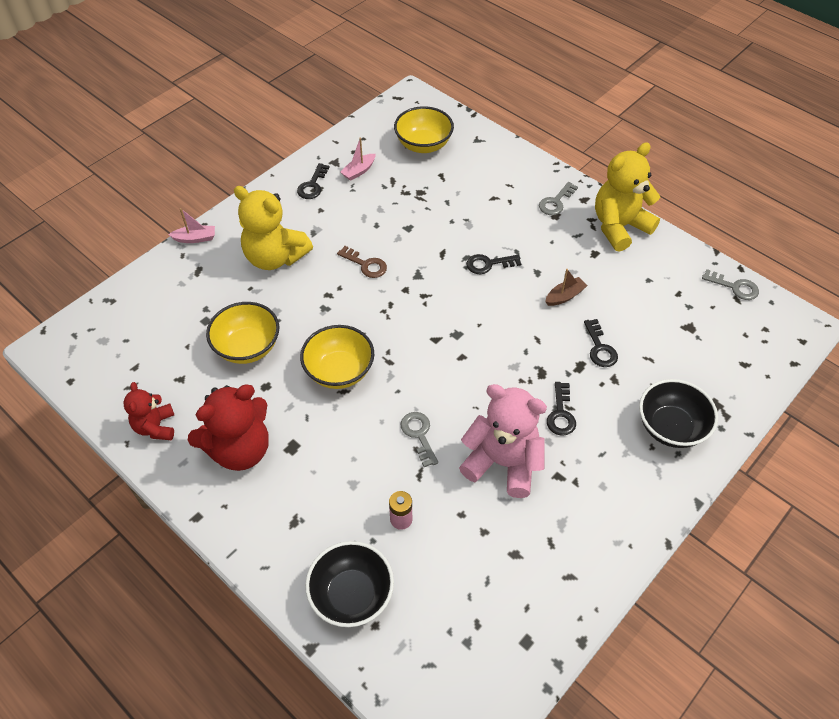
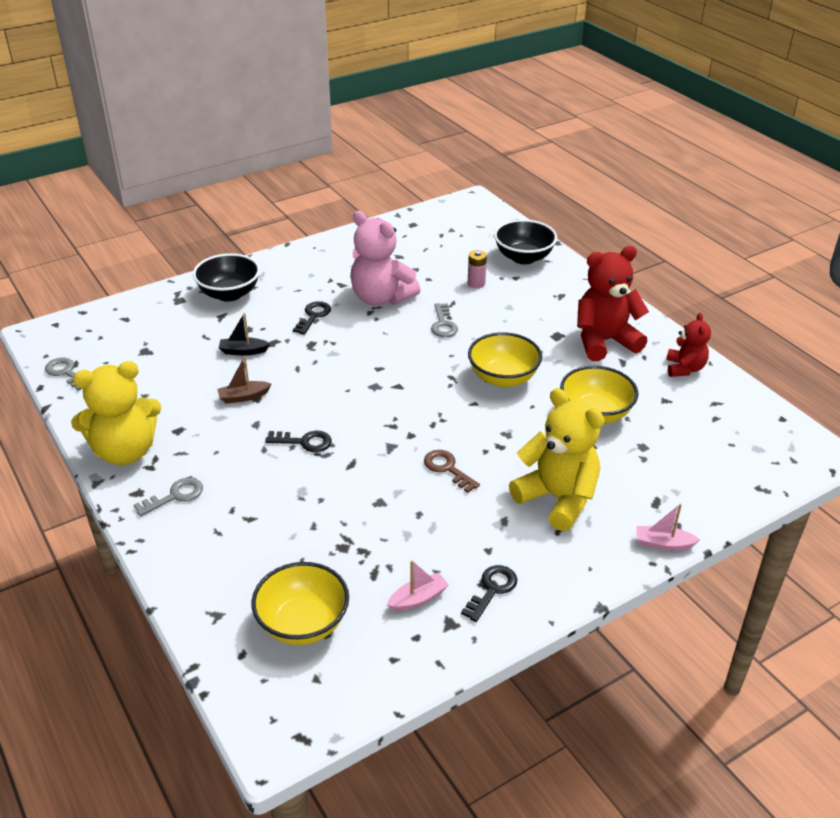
camera: 165 degrees left, 15 degrees down
(600, 348) = (243, 351): black key -> black boat

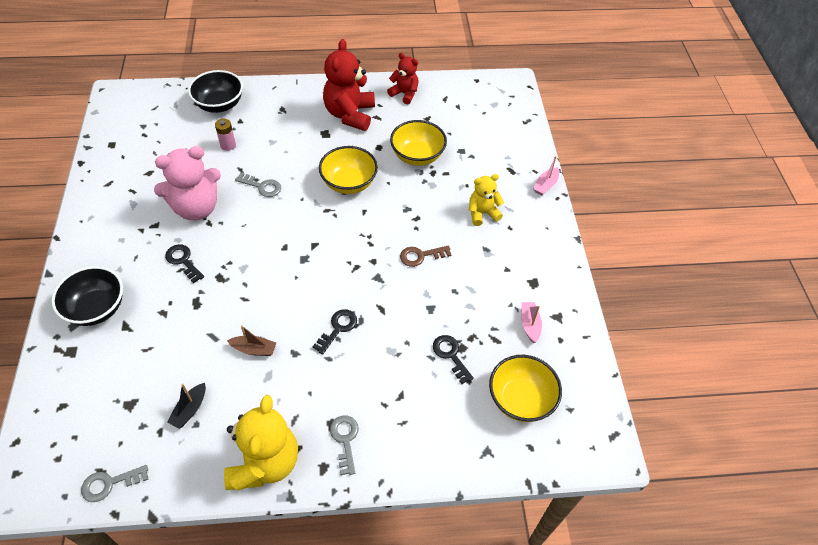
camera: 65 degrees left, 15 degrees up
(243, 351) = (192, 328): black boat -> black boat (190, 409)
(243, 397) = (254, 349): brown boat -> brown boat turned 90 degrees counterclockwise
(492, 590) = (541, 283): black key -> black key (450, 355)
(557, 499) = (482, 213): yellow teddy bear -> yellow teddy bear, size x0.58

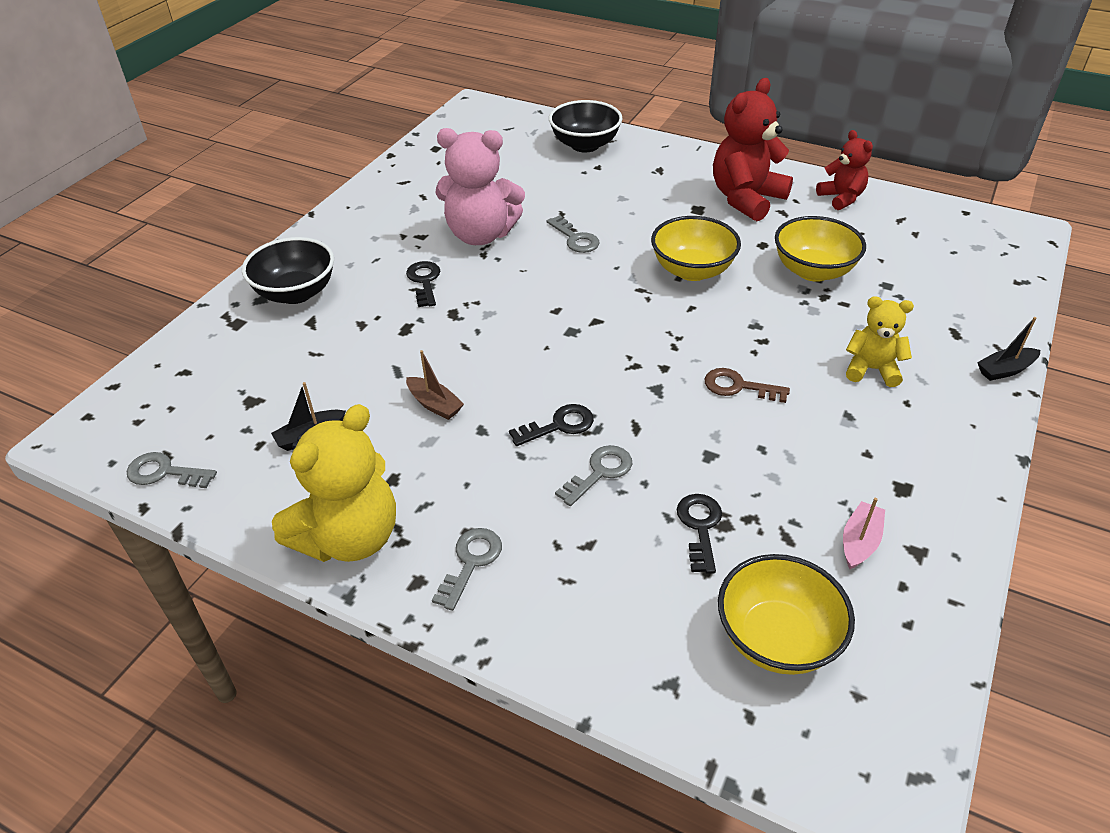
camera: 35 degrees right, 10 degrees down
(228, 145) = (565, 186): pink battery -> none
(379, 348) = (599, 472): none -> grey key
(545, 185) = (1005, 370): pink boat -> black boat

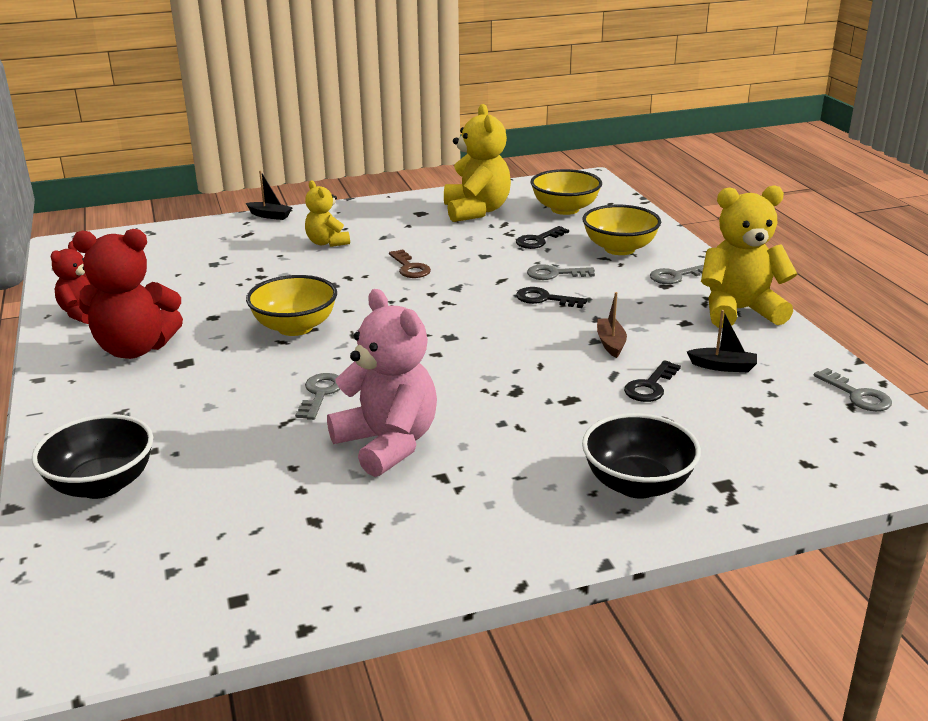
camera: 135 degrees left, 15 degrees down
(424, 281) = (503, 428): black key -> black key (650, 386)
(813, 271) = (229, 289): yellow bowl -> yellow bowl (619, 249)
(859, 542) = (476, 211): pink boat -> yellow teddy bear

